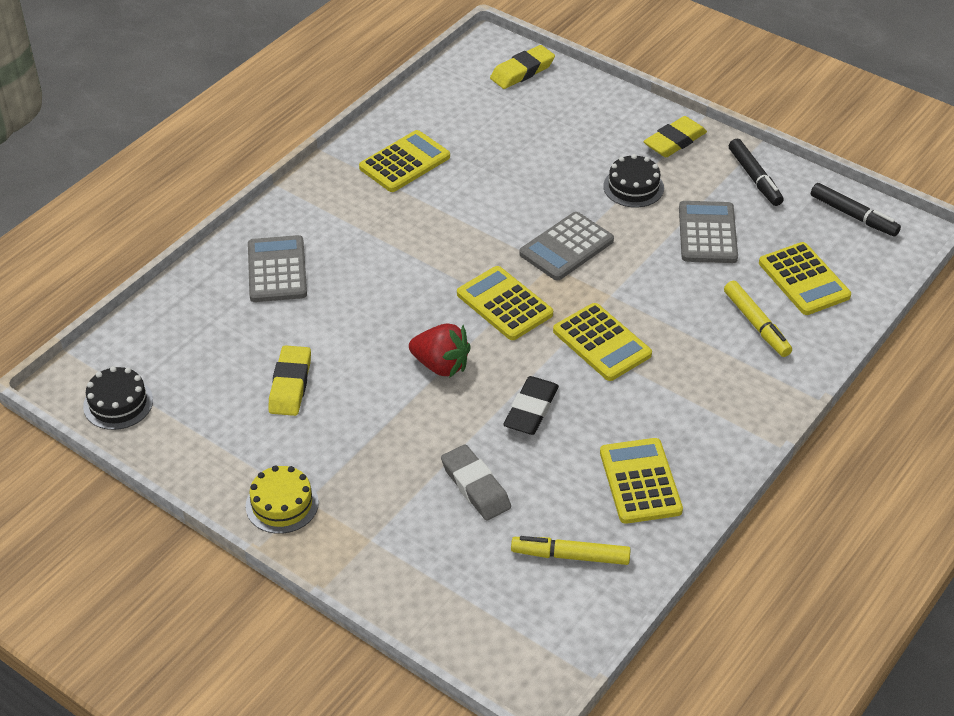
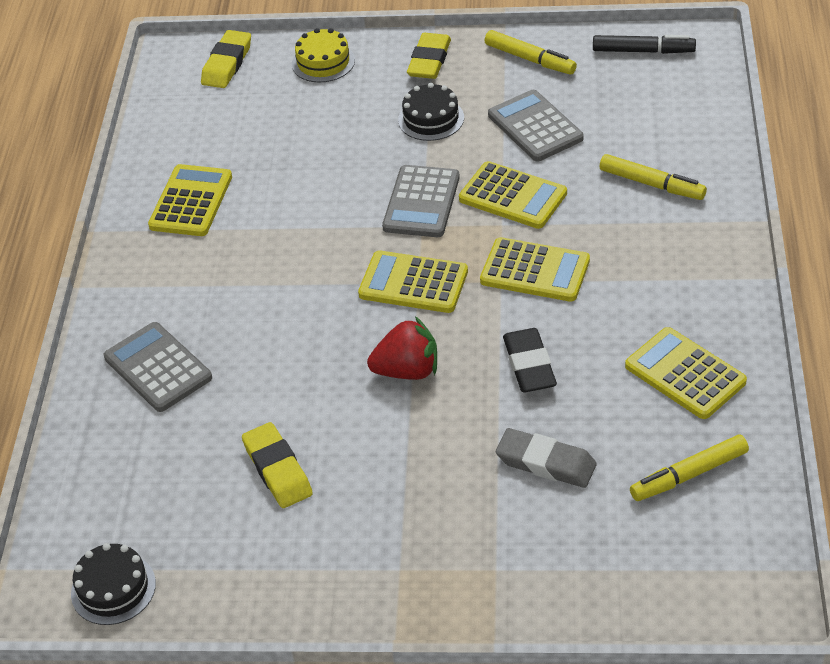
camera: 30 degrees left, 0 degrees up
(282, 504) = (378, 587): yellow cake -> yellow cake (323, 62)
(755, 178) = (530, 59): black marker -> yellow marker
(804, 280) = (654, 125): yellow calculator -> yellow calculator (513, 196)

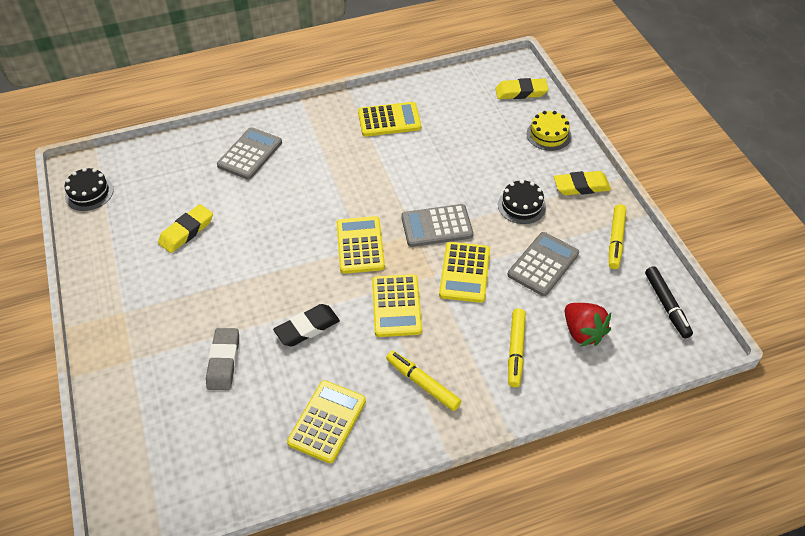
camera: 65 degrees right, 5 degrees up
(407, 371) = (282, 266): red strawberry -> red strawberry (583, 332)
(689, 475) = (233, 447): yellow marker -> yellow marker (422, 384)

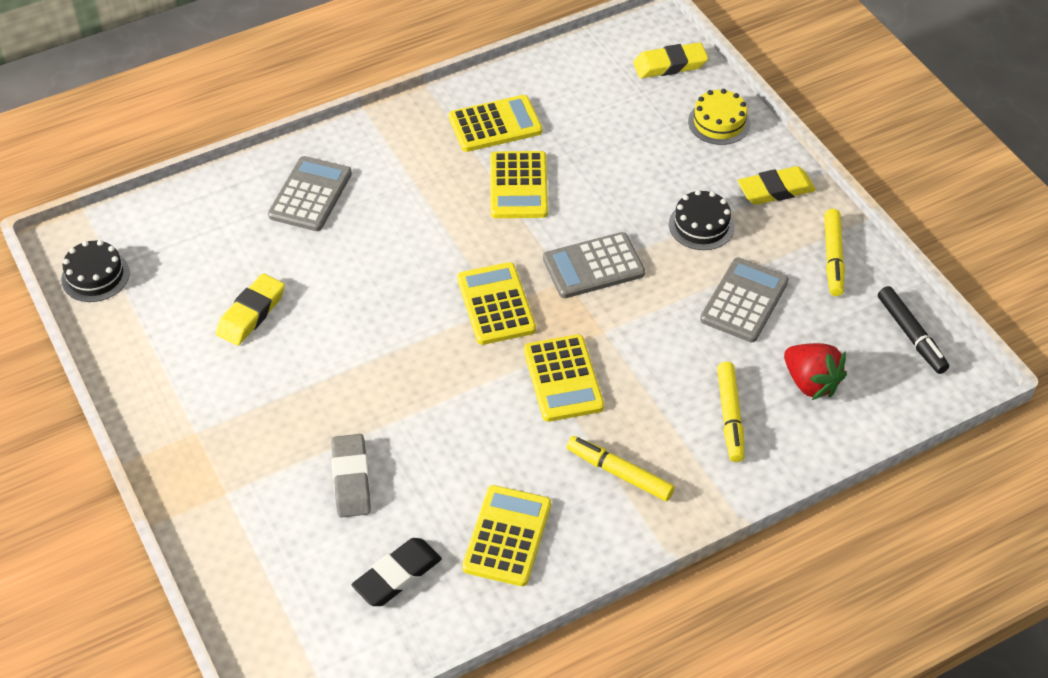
camera: 10 degrees left, 0 degrees up
(307, 328) = (451, 422): black eraser -> black eraser (397, 575)
(465, 272) = (644, 324): yellow calculator -> yellow calculator (518, 186)

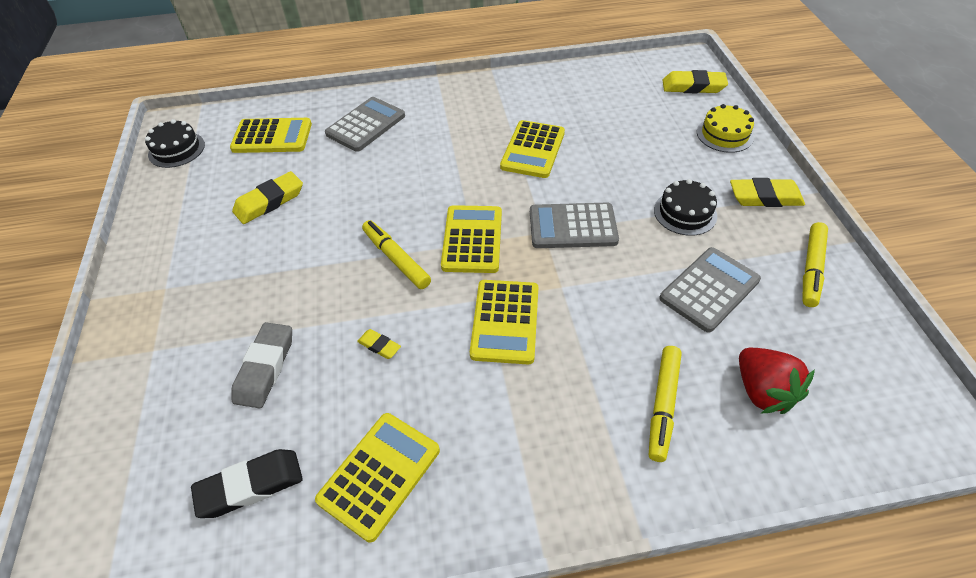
camera: 20 degrees right, 0 degrees up
(452, 431) = (379, 346): none -> yellow eraser
(495, 124) = (533, 103): yellow calculator -> yellow calculator (272, 137)
(619, 473) = (523, 437): yellow marker -> yellow marker (396, 259)
(911, 335) = (888, 367): black marker -> none

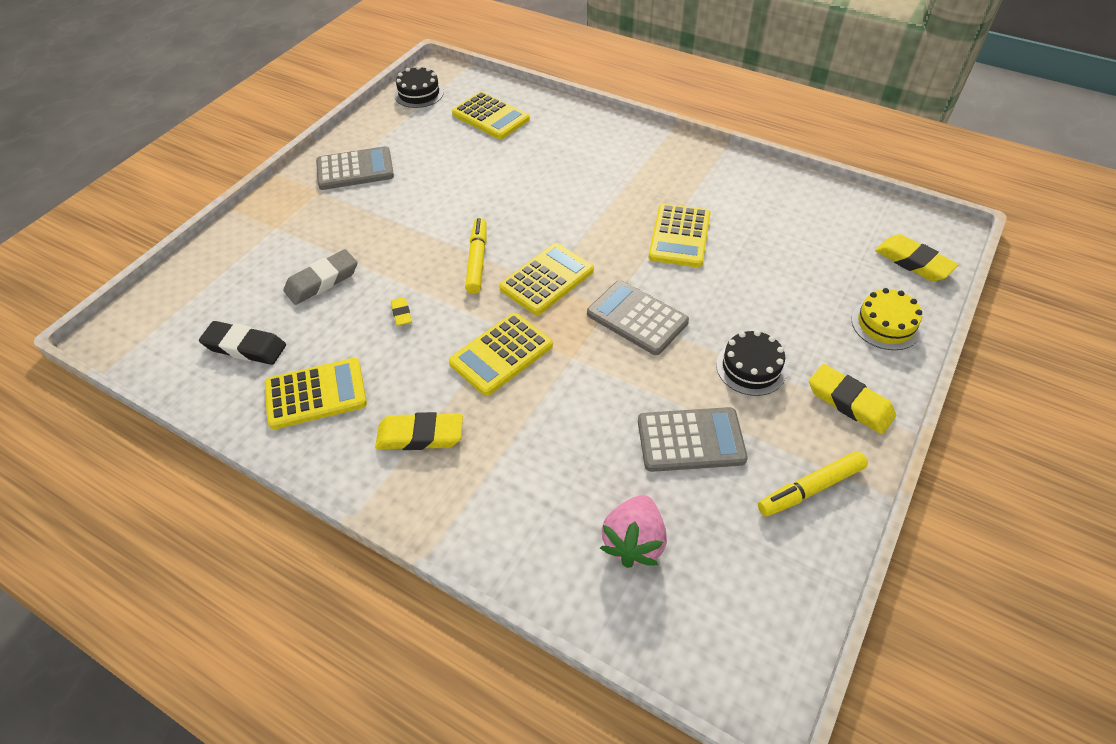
camera: 40 degrees right, 0 degrees up
(269, 201) = (438, 167): yellow eraser -> yellow eraser (420, 435)
(366, 125) = (567, 143): grey calculator -> grey calculator (355, 169)
(533, 150) = (679, 236): yellow calculator -> yellow calculator turned 45 degrees counterclockwise
(663, 406) = (543, 492): yellow marker -> none
(762, 391) = (634, 542): red strawberry -> pink strawberry

